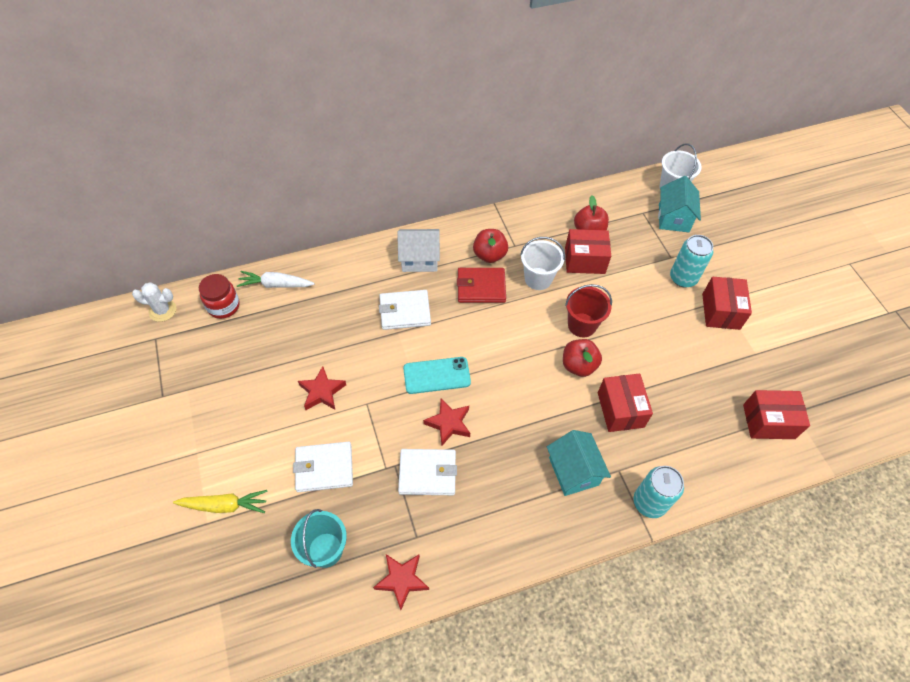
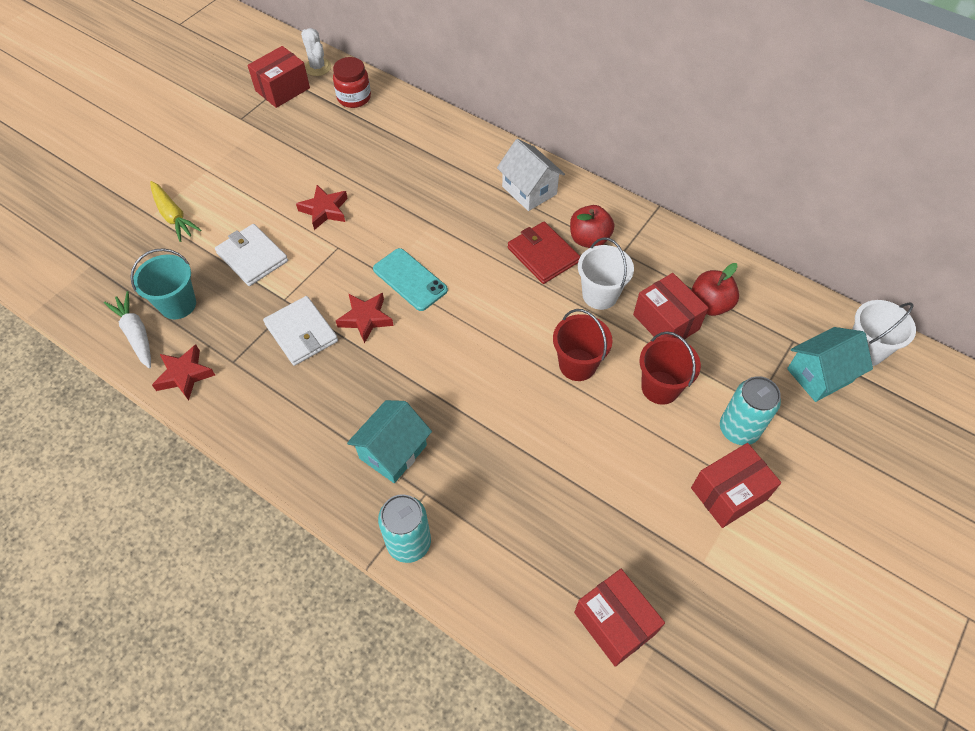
camera: 55 degrees right, 0 degrees up
(276, 284) = (405, 114): white carrot -> white carrot (136, 334)
(405, 311) = (459, 215): white wallet -> none
(578, 365) = (523, 389): red apple -> none
(620, 410) = (501, 456): red box -> red box (282, 89)
(629, 295) = (660, 387): none -> red bucket

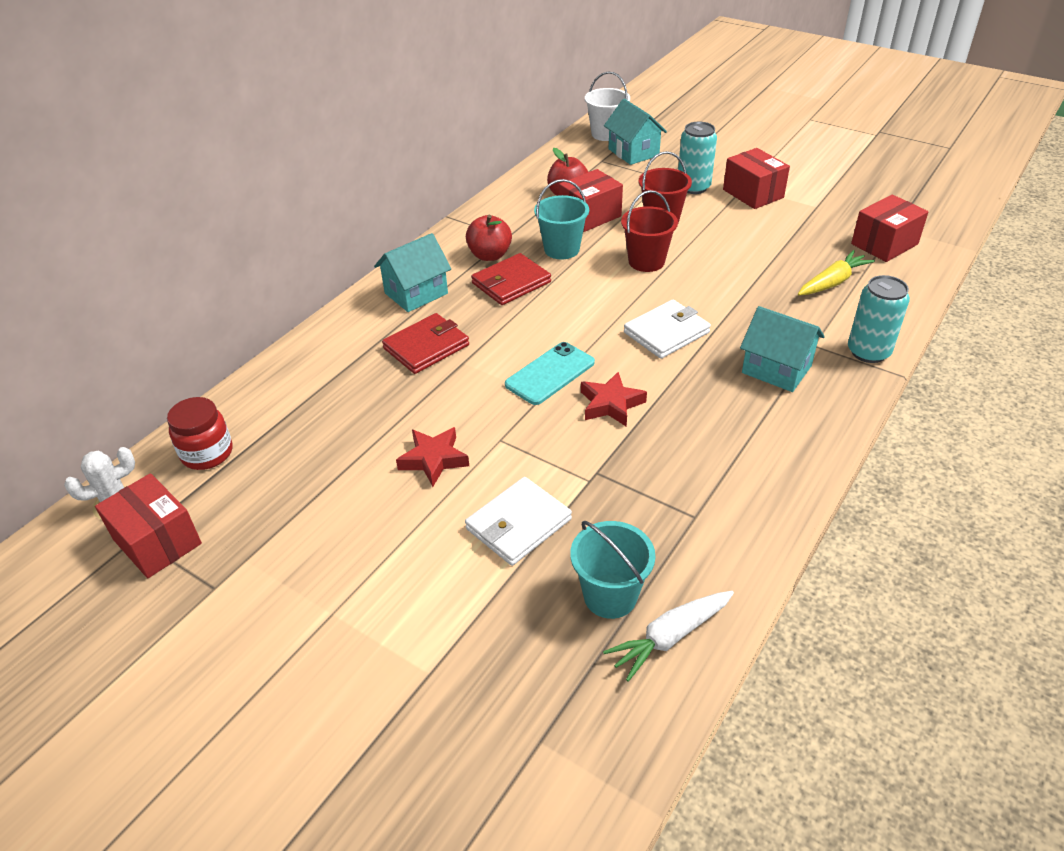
camera: 90 degrees left, 15 degrees down
(173, 216) = (432, 640): yellow carrot -> yellow carrot (832, 282)
(184, 375) = (726, 563): red star -> none
(301, 333) = (639, 457): white wallet -> white wallet (666, 332)
(454, 200) = (426, 347): none -> red wallet
(529, 190) = (416, 293): white house -> turquoise house
(600, 295) = (561, 249): white bucket -> turquoise bucket

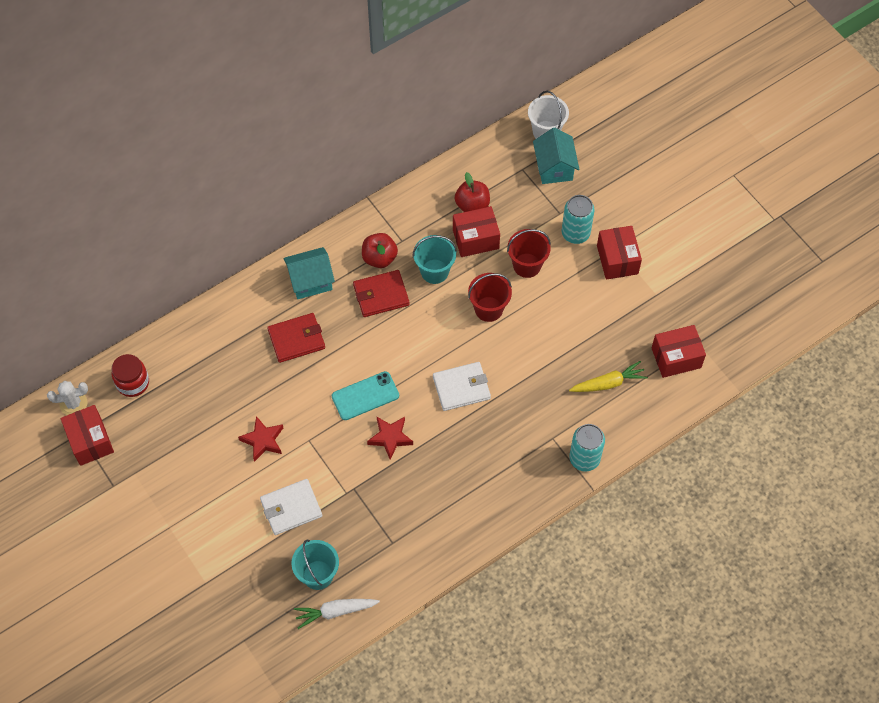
camera: 20 degrees right, 20 degrees up
(776, 369) = (513, 450): turquoise house -> none

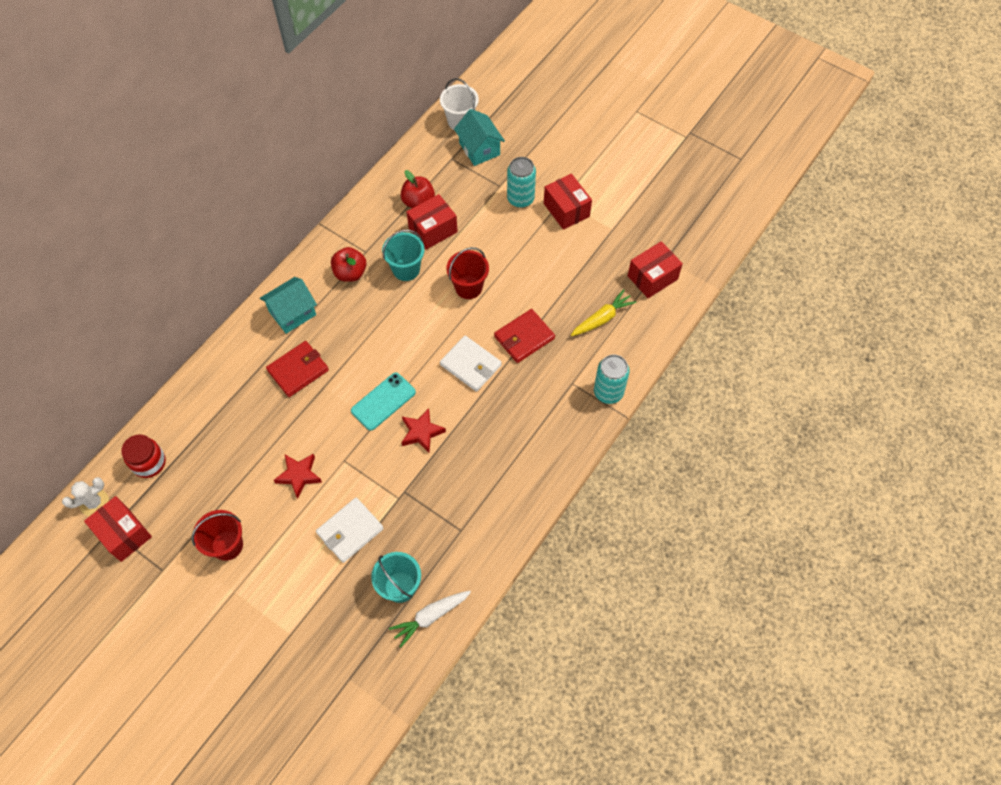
camera: 20 degrees left, 0 degrees up
(381, 295) = (364, 305): red wallet -> red wallet (524, 337)
(461, 387) = (470, 365): white wallet -> white wallet turned 75 degrees clockwise
(527, 265) = (488, 239): red bucket -> red bucket (227, 545)

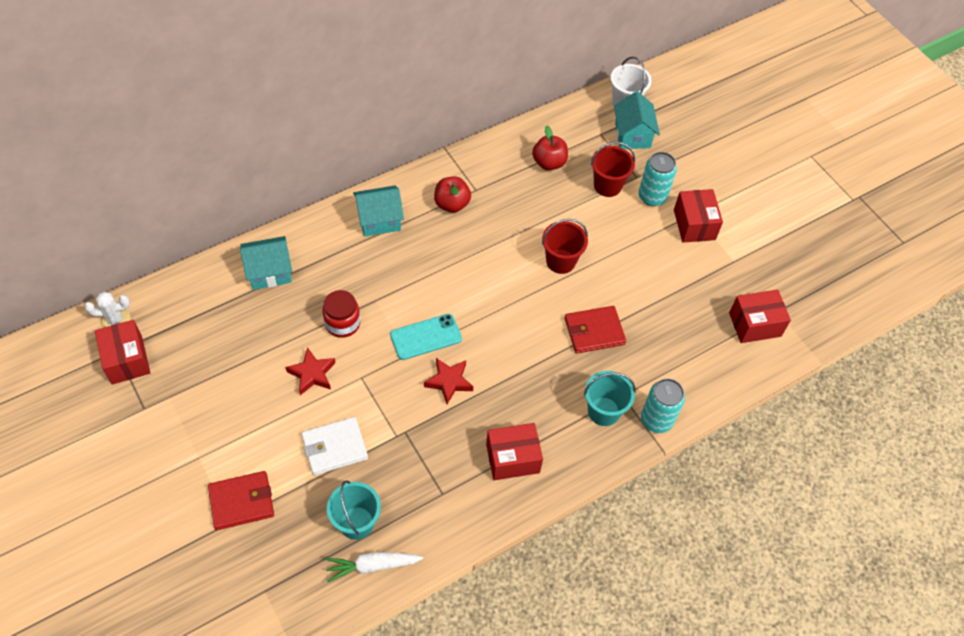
camera: 20 degrees right, 5 degrees down
(149, 463) = (181, 304): red jar -> red jar (342, 323)
(216, 400) = (269, 272): none -> turquoise house
(227, 545) = (214, 411): red bucket -> red bucket (607, 185)
(298, 370) = (359, 275): red wallet -> red wallet (241, 501)
(406, 269) = (507, 221): turquoise bucket -> turquoise bucket (603, 411)
(433, 230) = (551, 194): red box -> red box (512, 458)
(470, 365) = (528, 336): white wallet -> none
(602, 318) = (683, 344): yellow carrot -> none

